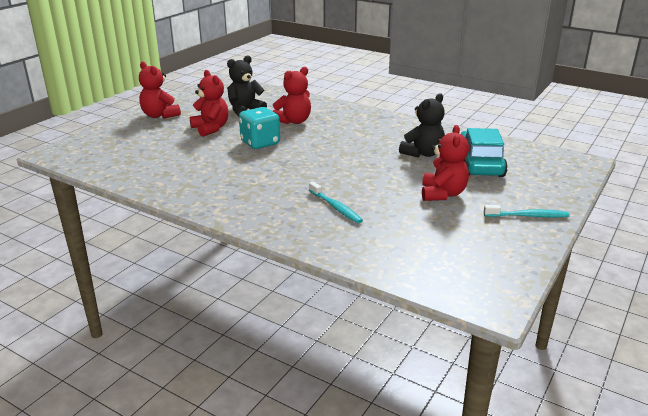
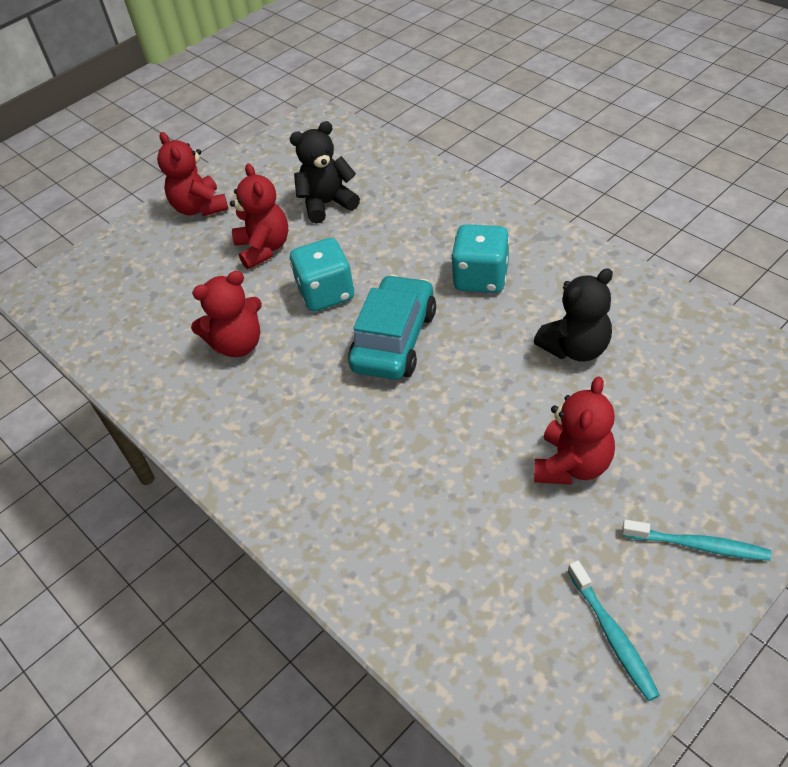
camera: 20 degrees right, 20 degrees up
(294, 121) = (394, 238): red teddy bear -> red teddy bear (238, 344)
(335, 207) = (391, 476): turquoise toothbrush -> turquoise toothbrush (612, 635)
(354, 132) = (481, 278): none -> turquoise dice
(479, 164) = (663, 389): turquoise car -> turquoise car (394, 340)

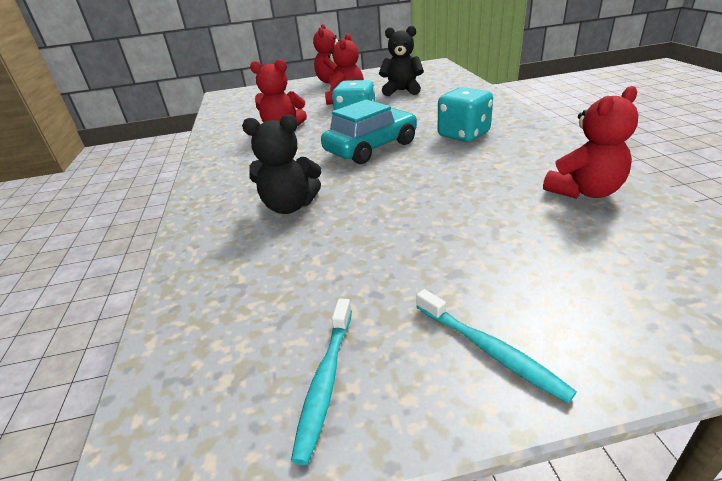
camera: 30 degrees right, 15 degrees down
(572, 465) = (424, 245): red teddy bear -> red teddy bear (584, 191)
(576, 348) = (500, 183): black teddy bear -> black teddy bear (289, 206)

